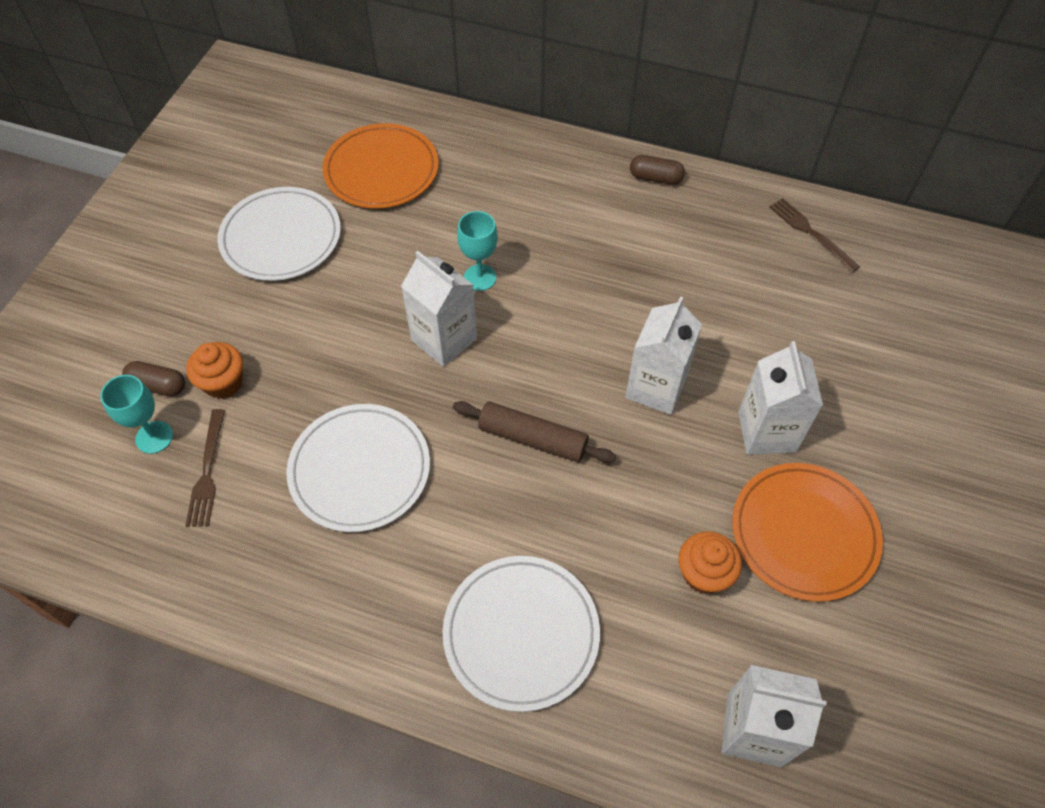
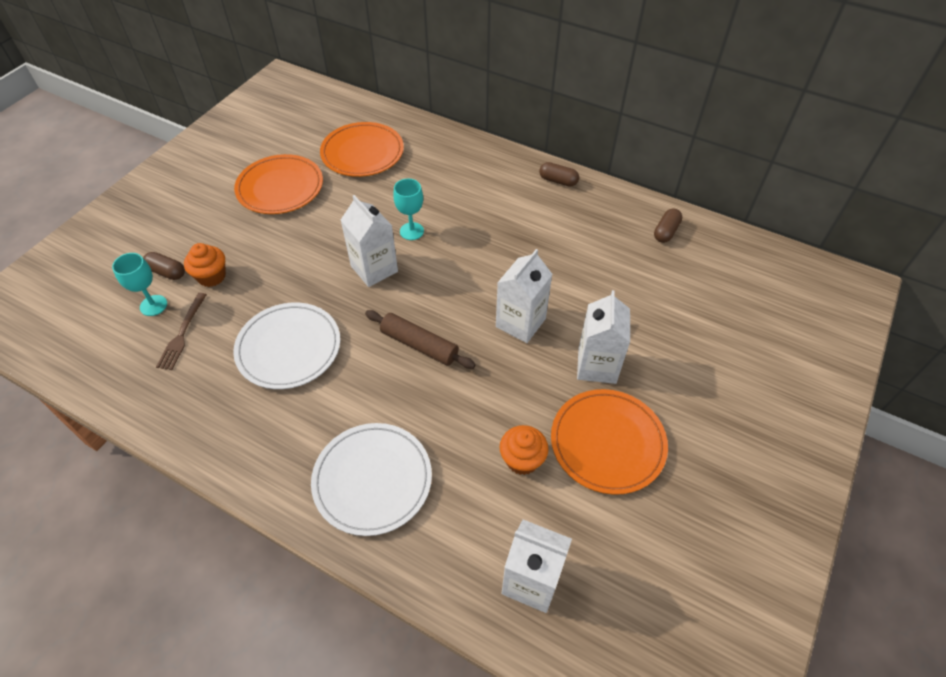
camera: 10 degrees right, 5 degrees down
(281, 238) = (280, 187): white plate -> orange plate
(811, 233) = (666, 232): brown fork -> brown capsule

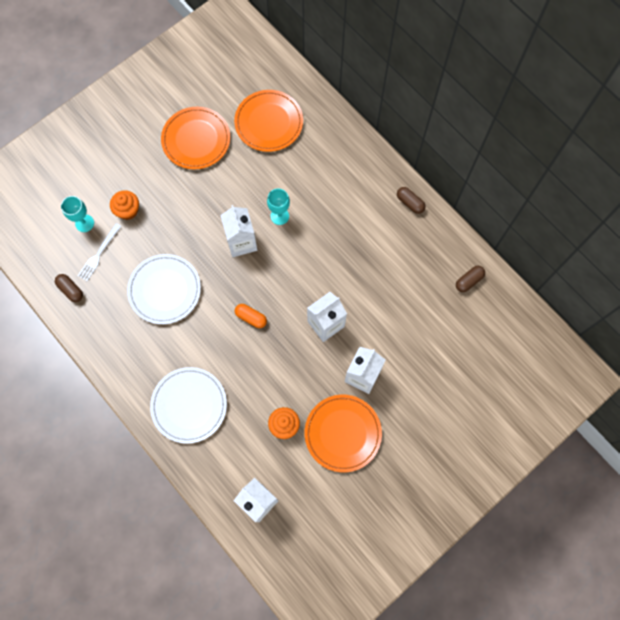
camera: 20 degrees right, 20 degrees up
(167, 272) = (98, 196): brown capsule -> brown capsule (71, 290)
(182, 333) = (99, 254): brown fork -> white fork
(419, 345) = (251, 317): brown rolling pin -> orange capsule

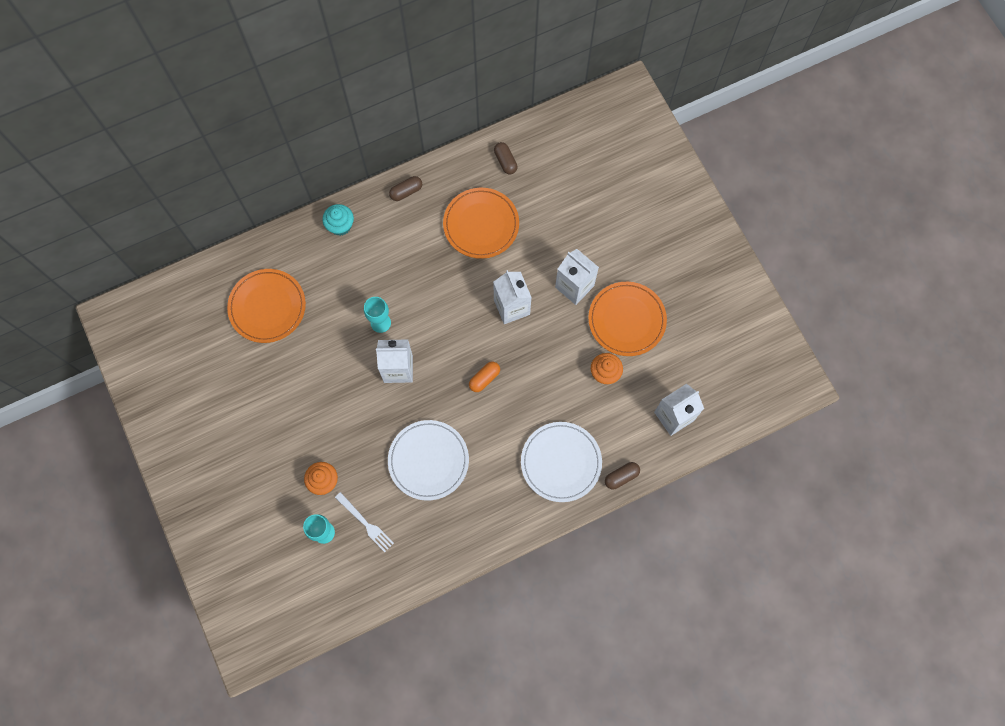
camera: 75 degrees left, 0 degrees up
(71, 290) = (399, 562): brown capsule -> brown capsule (621, 477)
(196, 140) = (262, 389): orange plate -> orange plate (481, 224)
(360, 158) = (340, 226): none -> turquoise cupcake

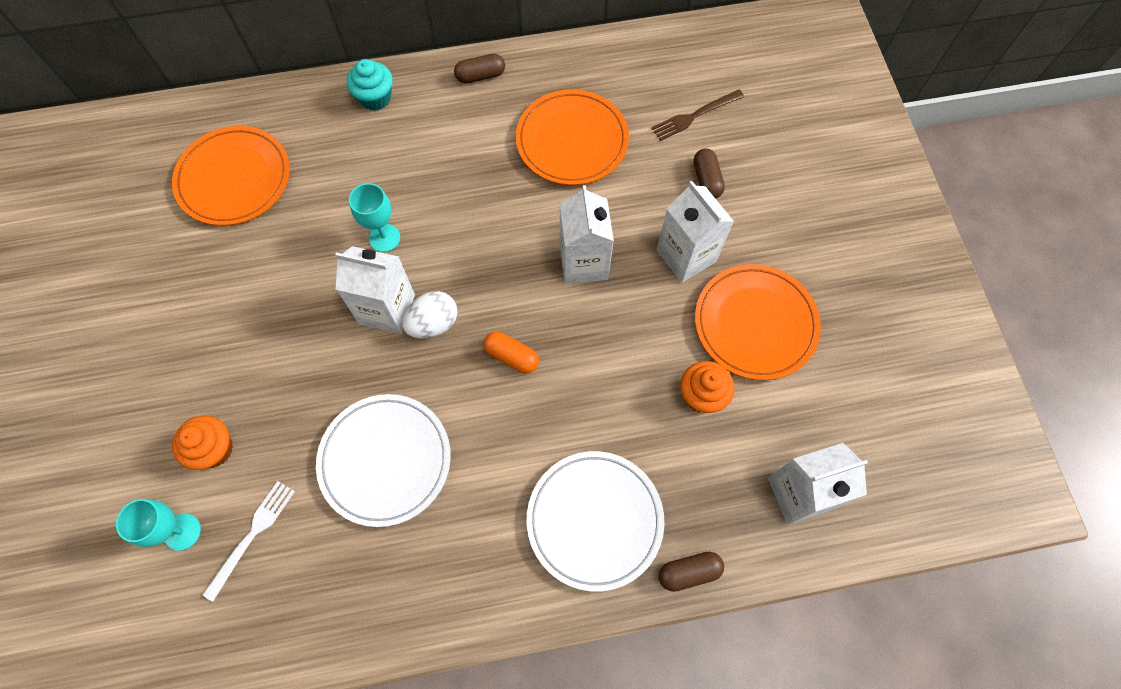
camera: 15 degrees right, 5 degrees down
(365, 523) = (252, 535): white fork -> white fork turned 120 degrees counterclockwise
(430, 370) = (433, 323): none -> white egg
(484, 379) = (511, 356): orange capsule -> orange capsule turned 60 degrees clockwise
(505, 161) = (630, 68): brown capsule -> brown capsule (706, 180)
(556, 186) = (694, 116): none -> brown fork

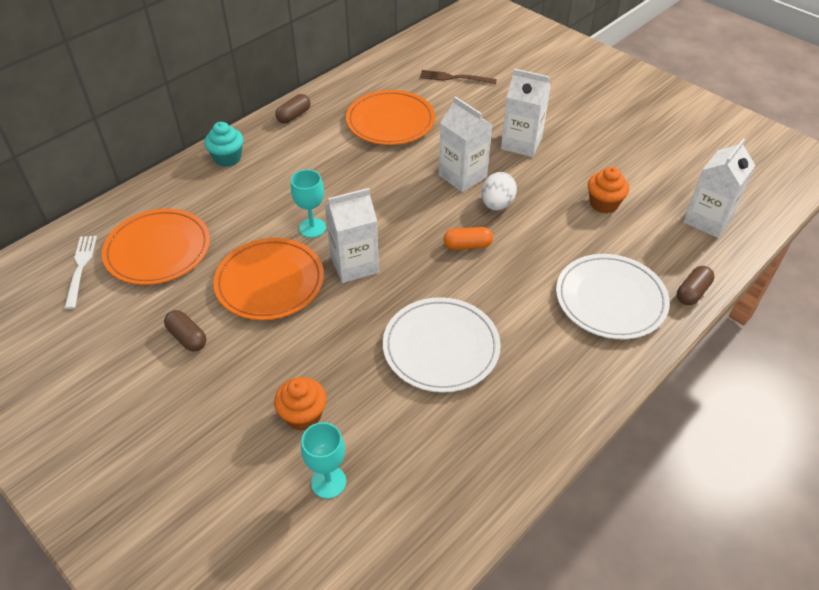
camera: 35 degrees left, 20 degrees down
(252, 535) = (387, 449): white fork -> white fork (81, 268)
(433, 323) = (396, 256): white egg -> white egg (497, 204)
(694, 116) = (454, 78): brown fork -> brown fork turned 75 degrees clockwise
(706, 180) = (494, 103): brown capsule -> brown capsule (187, 337)
(755, 324) = (595, 155): orange plate -> orange plate (270, 282)

